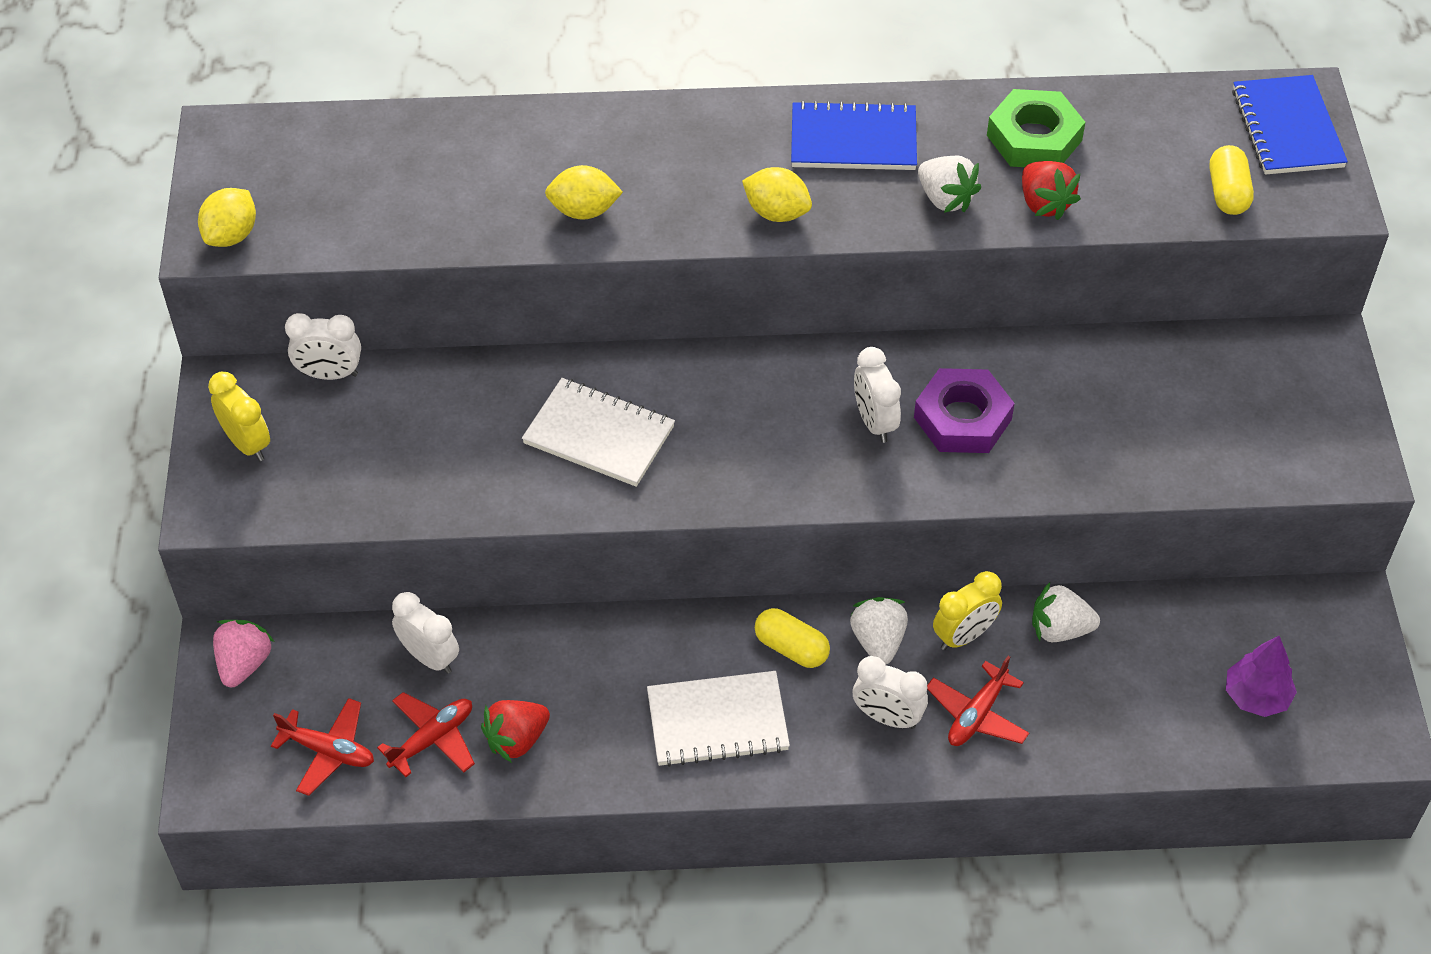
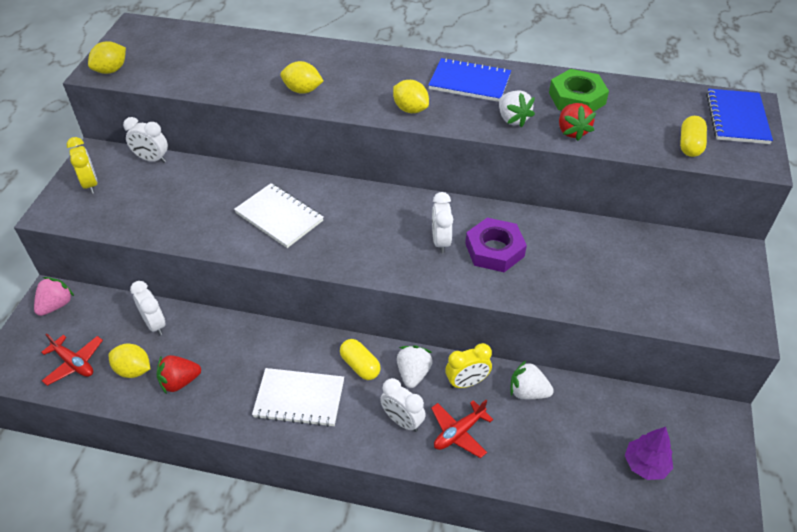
camera: 15 degrees right, 5 degrees down
(432, 739) = (133, 370): red plane -> yellow lemon

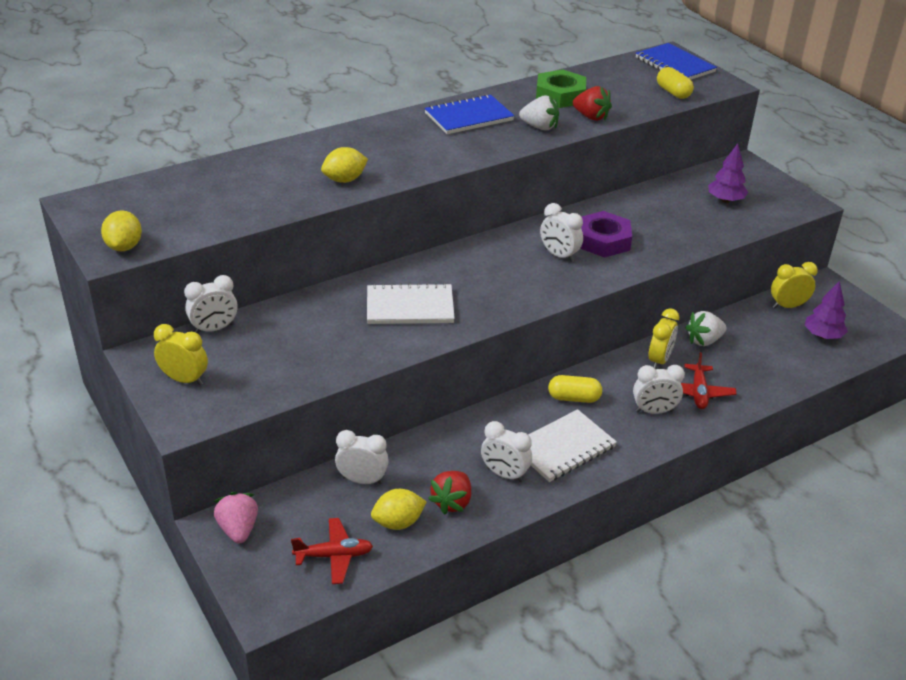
camera: 45 degrees left, 10 degrees down
(236, 388) = (504, 474): none -> white clock
(410, 109) = (456, 154): yellow lemon -> none
(413, 373) = (617, 378): white strawberry -> none
(651, 414) = (787, 306): none -> yellow clock
(662, 278) = (725, 200): none -> purple tree

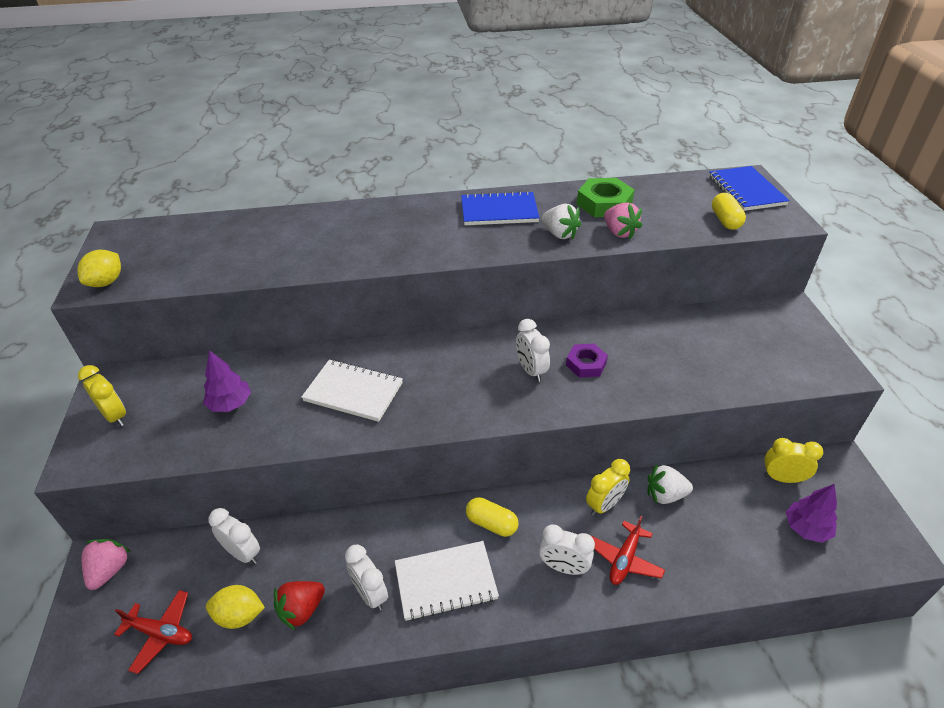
camera: 25 degrees right, 5 degrees up
(214, 329) = (179, 370): white clock -> none
(344, 180) = (337, 254): yellow lemon -> none
(591, 117) = (619, 232): red strawberry -> pink strawberry
(603, 240) = (586, 364): purple nut -> purple nut, size x0.66
(725, 200) = (746, 347): purple tree -> purple tree (230, 404)

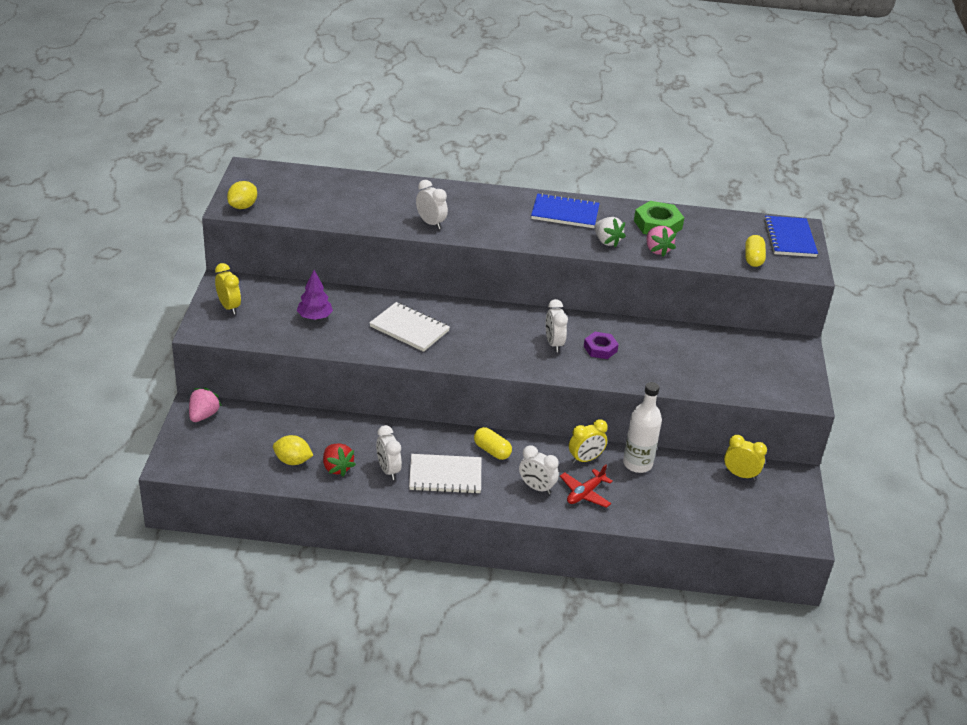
camera: 10 degrees right, 5 degrees down
(161, 633) = (237, 458): red plane -> none
(243, 553) = (300, 427): white clock -> white clock (430, 223)
(301, 610) = (337, 468): red strawberry -> red strawberry turned 90 degrees counterclockwise
(665, 495) = (637, 464): white strawberry -> white bottle
(806, 528) = (738, 508): purple tree -> none

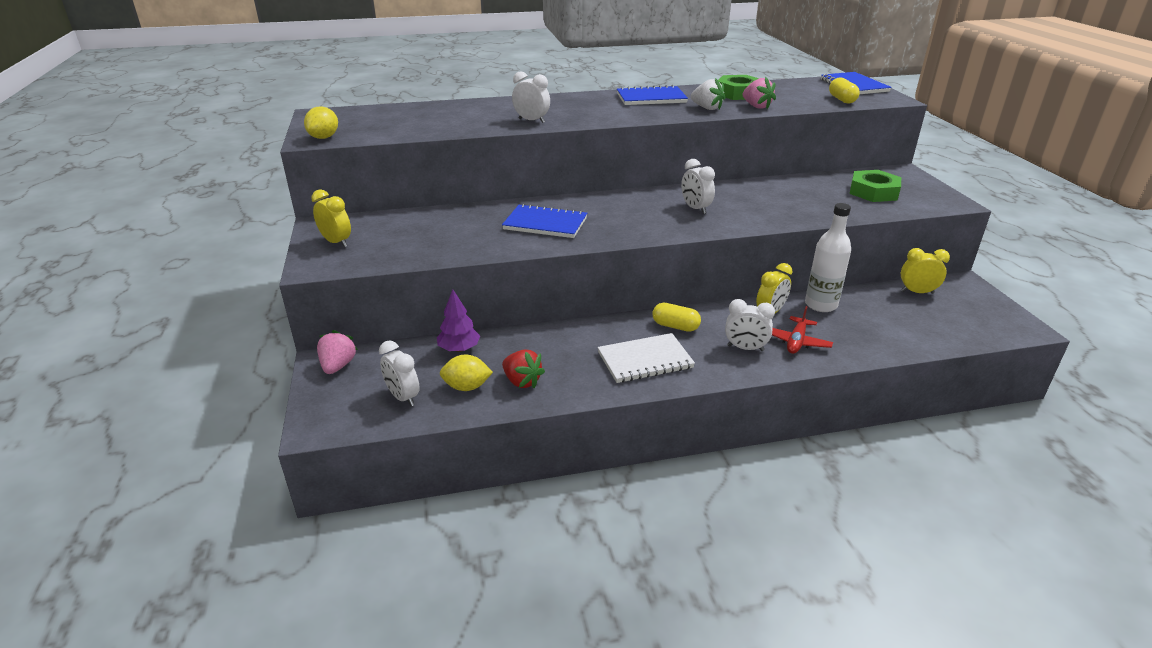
camera: 15 degrees left, 5 degrees down
(314, 317) = (438, 233): purple tree -> purple tree (459, 349)
(388, 470) = (580, 370): white clock -> white clock (403, 397)
(409, 329) = (545, 224): white notebook -> blue notebook
(600, 348) = (741, 204): purple nut -> none
(741, 365) = (873, 192): none -> green nut

